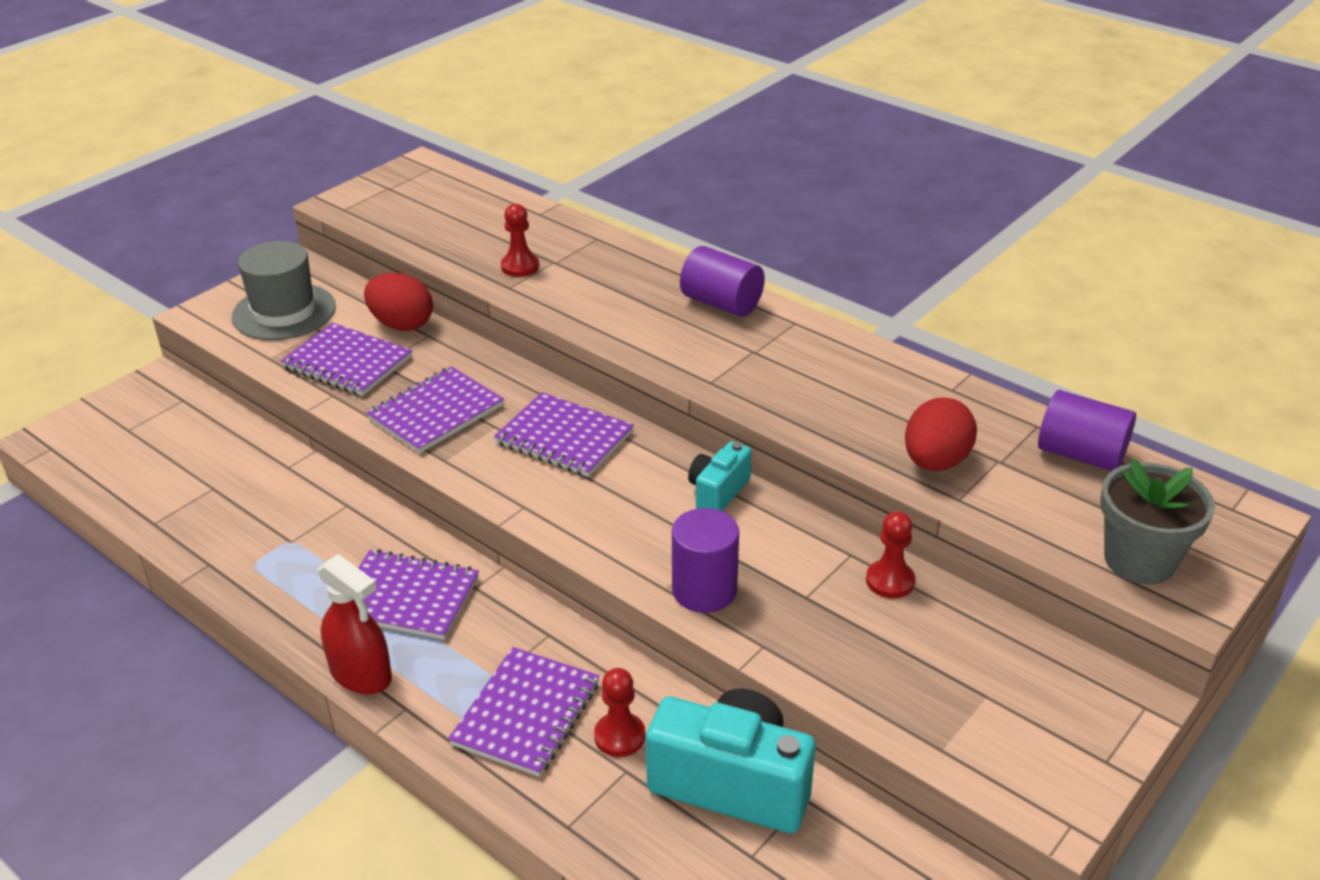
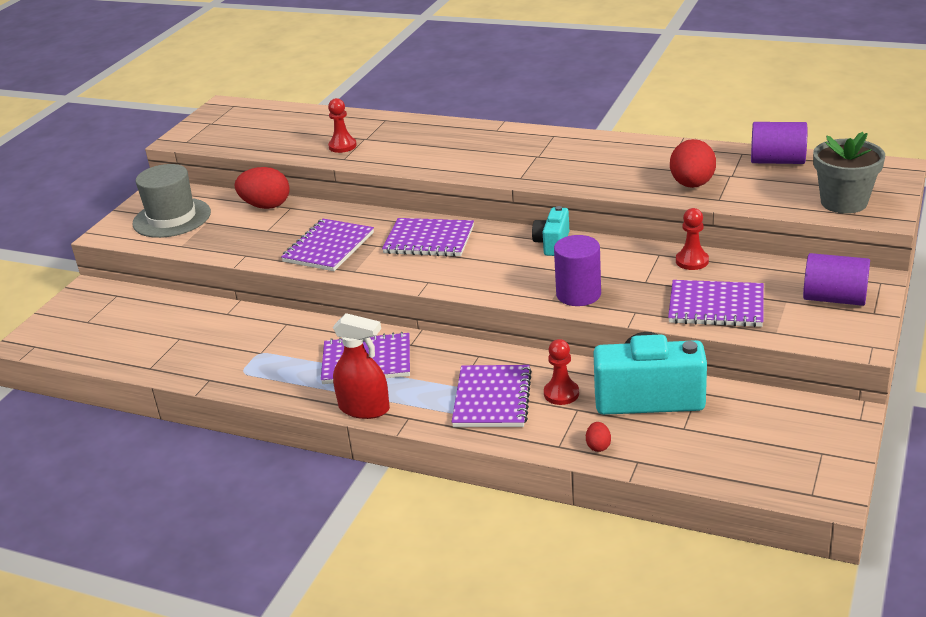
camera: 15 degrees left, 5 degrees down
(347, 363) = (242, 235): purple notebook -> purple notebook (716, 306)
(619, 846) = (598, 446): none -> red egg
(721, 303) = (497, 136): purple cylinder -> purple cylinder (834, 298)

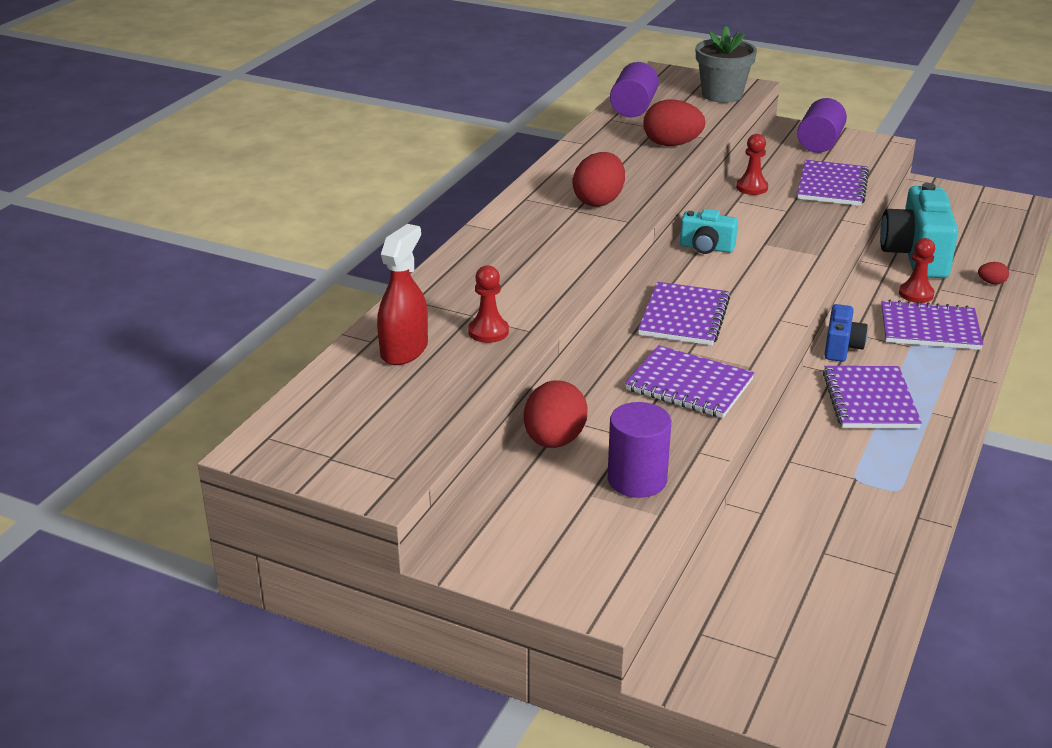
camera: 90 degrees left, 0 degrees up
(172, 218) = (566, 532): grey hat -> none
(364, 408) = (958, 401): red spray bottle -> red spray bottle (404, 350)
(452, 348) = (841, 347): none -> blue camera
(555, 163) = (599, 201): none -> red egg
(578, 294) = (809, 241): purple cylinder -> purple cylinder (637, 480)

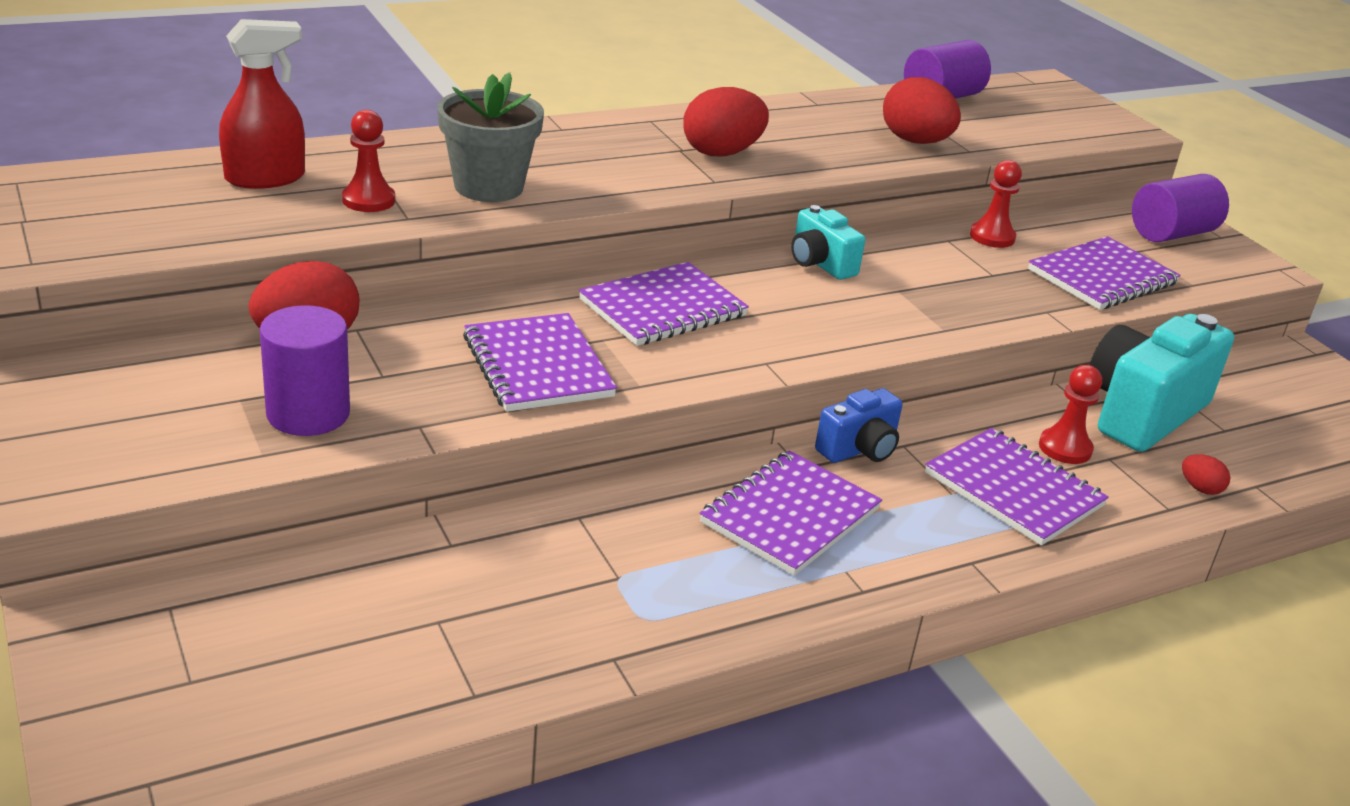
camera: 35 degrees right, 0 degrees up
(722, 95) = (1077, 125): grey flower pot -> grey flower pot (488, 187)

